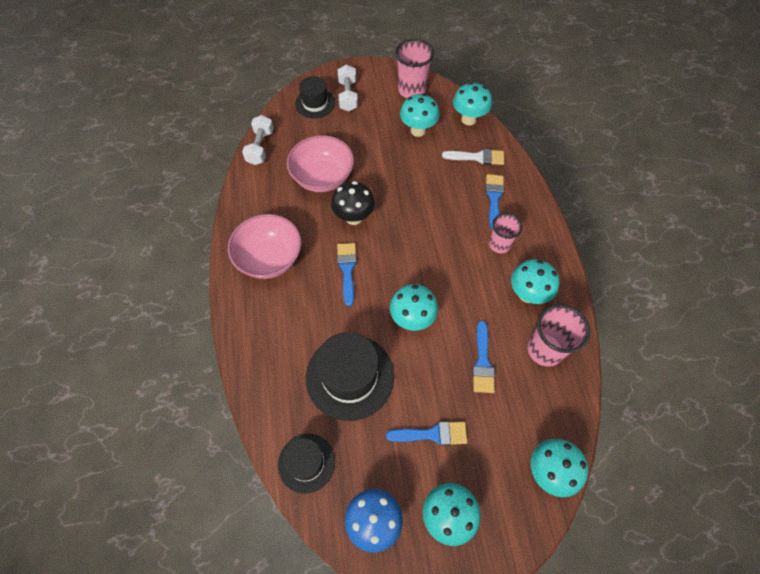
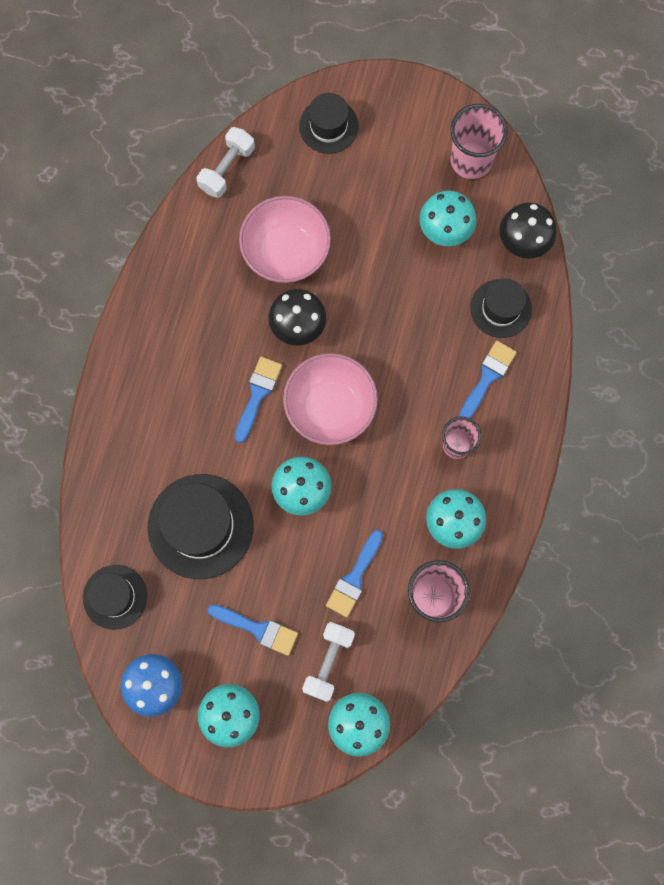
camera: 25 degrees right, 15 degrees up
(270, 258) = (173, 339): pink bowl -> pink bowl (330, 407)
(348, 96) = (379, 132): white dumbbell -> white dumbbell (328, 662)
(468, 119) = (522, 243): turquoise mushroom -> black mushroom
(477, 157) = (500, 308): white brush -> black hat

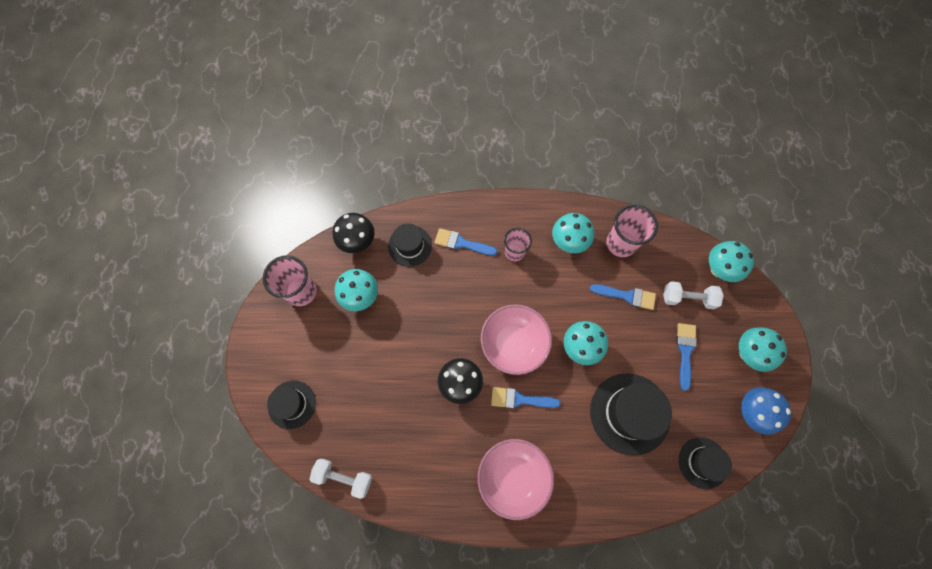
camera: 105 degrees left, 5 degrees down
(286, 251) = (403, 409): pink bowl -> pink bowl (513, 477)

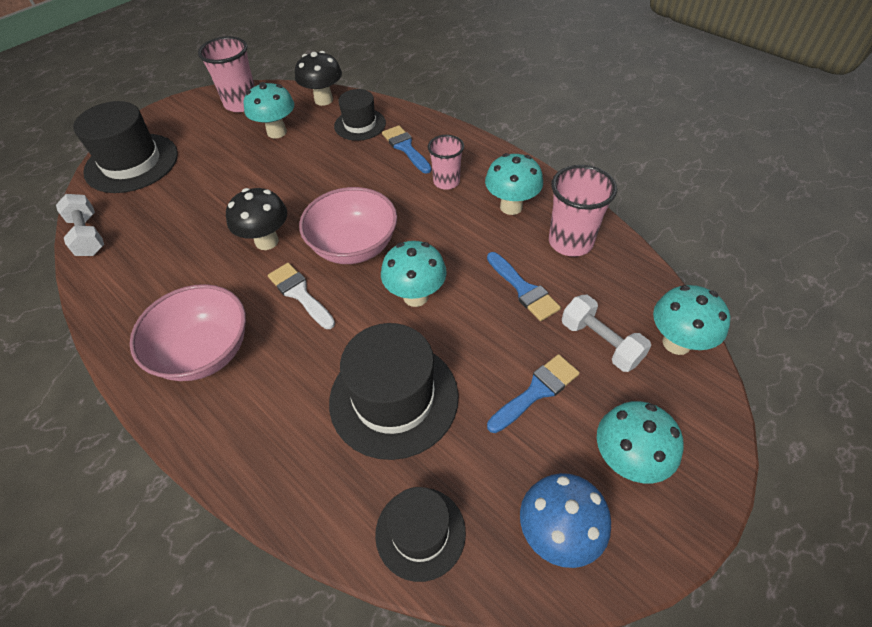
camera: 45 degrees right, 20 degrees down
(292, 404) = (132, 163): black hat -> black hat, size x1.66
(520, 399) = (300, 293): blue brush -> white brush

